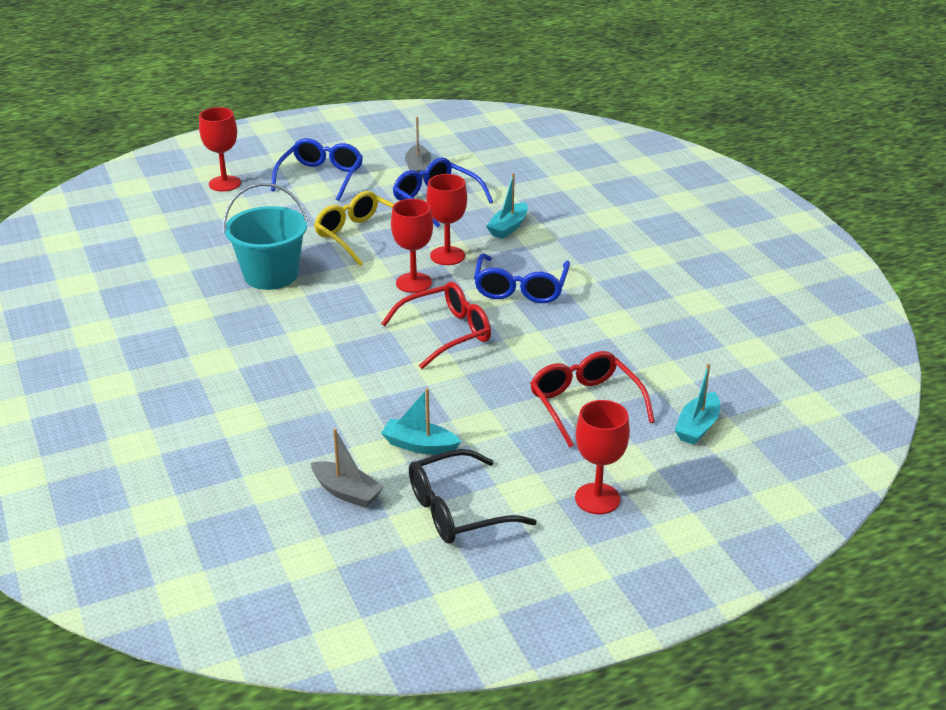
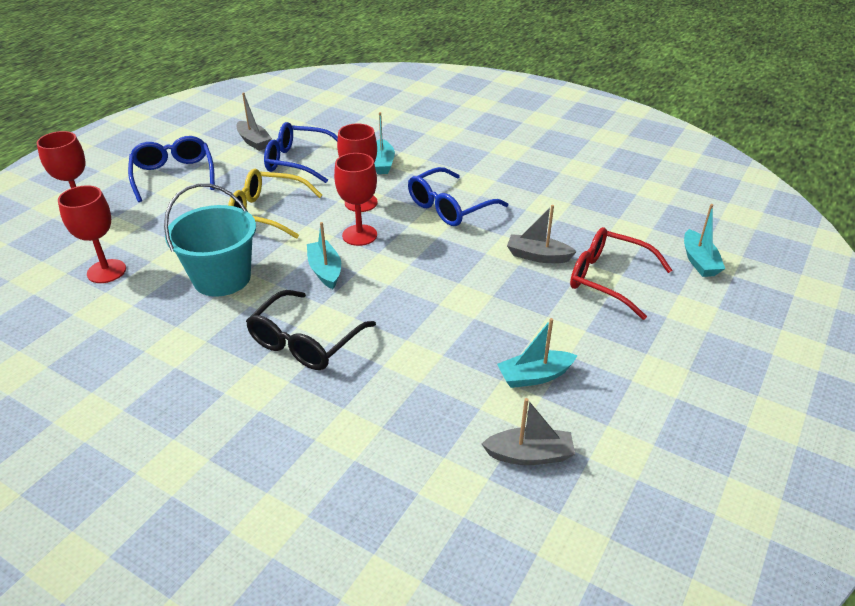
camera: 35 degrees left, 5 degrees up
(353, 300) = (325, 270): none -> turquoise boat
(447, 333) = (437, 266): red glasses -> none
(457, 510) = (634, 420): black glasses -> black glasses (305, 342)
(520, 289) = (449, 207): blue glasses -> blue glasses turned 75 degrees clockwise
(546, 360) = (537, 256): none -> grey boat
(597, 499) = (713, 352): red goblet -> red goblet (106, 271)

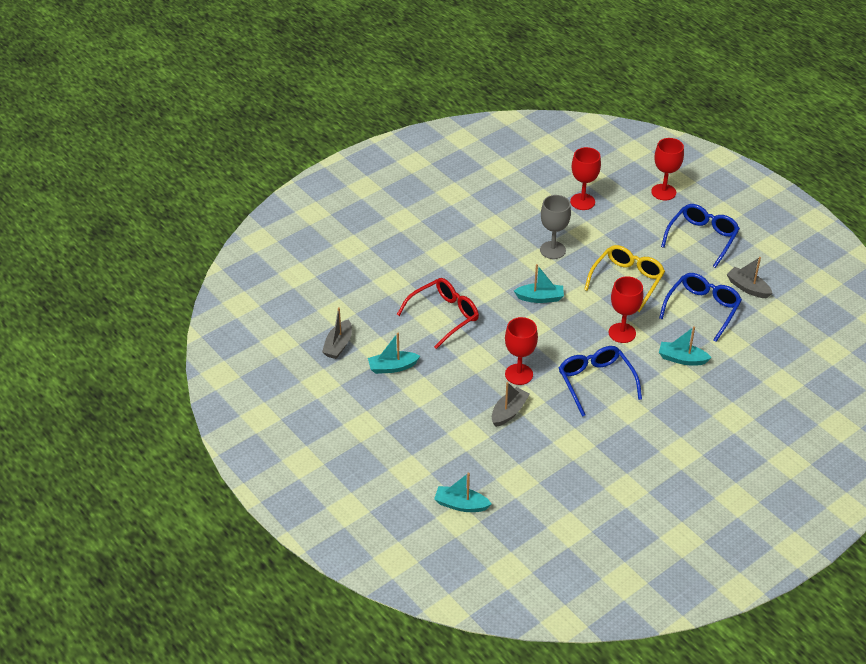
camera: 110 degrees right, 5 degrees up
(174, 175) = (702, 238): blue glasses -> blue glasses turned 60 degrees counterclockwise
(222, 278) = (552, 250): turquoise bucket -> grey goblet
(254, 141) = (747, 288): grey boat -> grey boat turned 60 degrees clockwise
(305, 342) = (471, 277): black glasses -> none
(359, 235) = (576, 323): red goblet -> red goblet (519, 374)
(534, 376) = (392, 367): turquoise boat -> turquoise boat turned 105 degrees counterclockwise
(608, 279) = (465, 440): red glasses -> red glasses (444, 316)

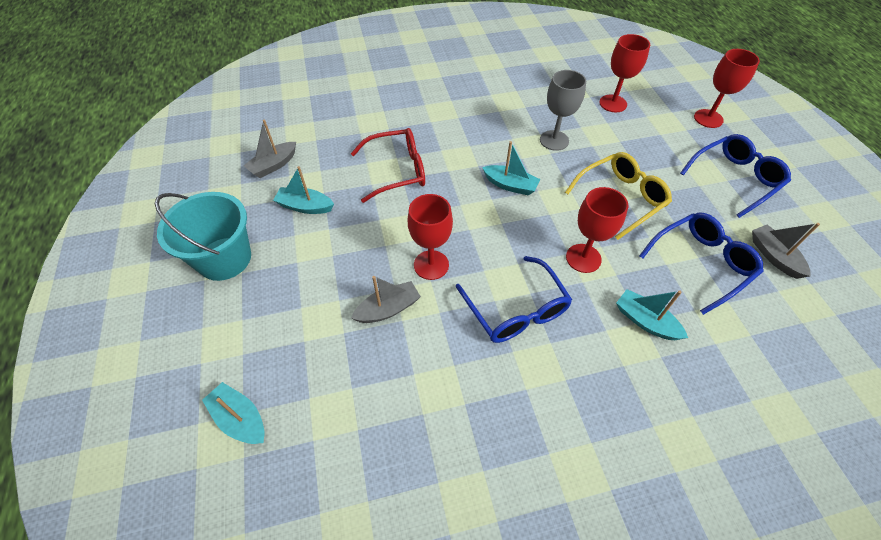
camera: 25 degrees right, 10 degrees up
(363, 423) = (224, 258): none -> turquoise bucket
(595, 382) = (516, 310): blue glasses -> blue glasses turned 150 degrees clockwise

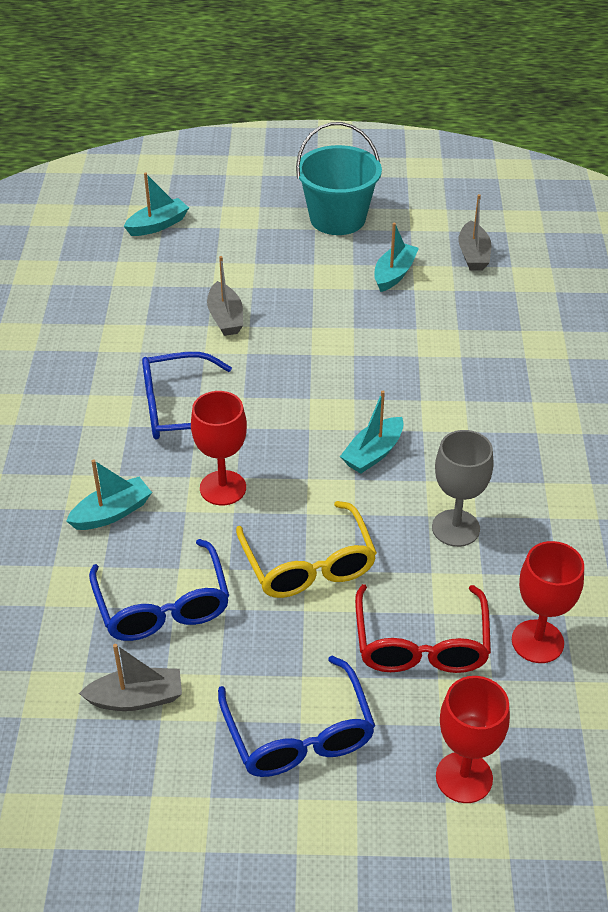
camera: 105 degrees right, 10 degrees down
(273, 165) = (473, 255): grey boat -> grey boat turned 150 degrees counterclockwise
(397, 171) = (434, 353): red glasses -> red glasses (421, 644)
(431, 265) = (269, 357): red goblet -> none

